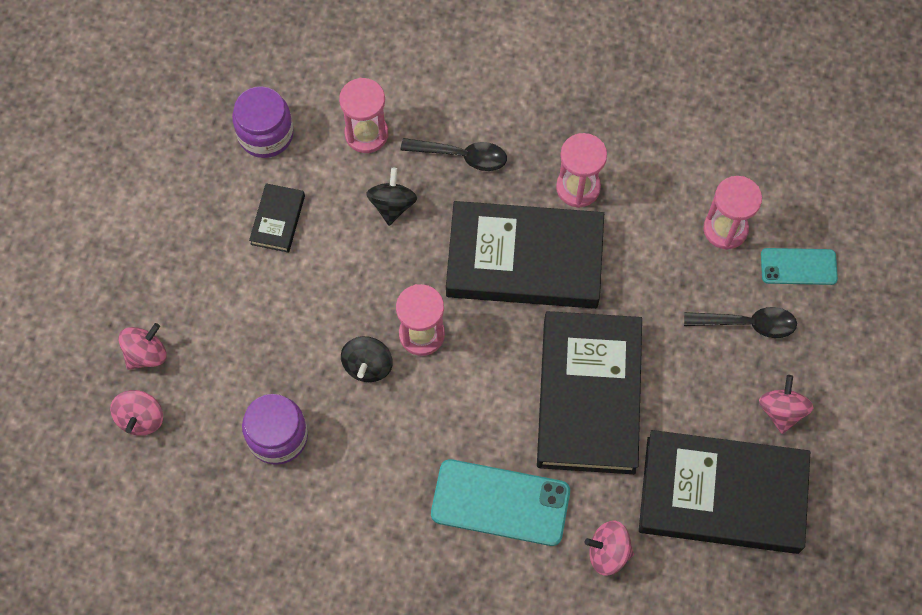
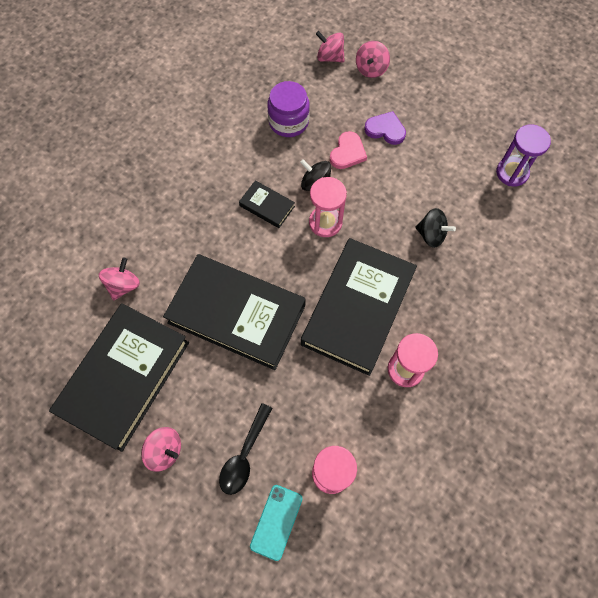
camera: 110 degrees right, 0 degrees up
(146, 354) = (371, 69): pink spinning top -> pink spinning top turned 45 degrees clockwise
(248, 303) = (385, 130): none -> purple heart
(265, 134) = (512, 173): purple jar -> purple hourglass
(278, 220) = (441, 162): black book -> black book (267, 206)
(303, 341) = (347, 152): none -> pink heart
(366, 134) = (495, 235): pink hourglass -> none
(461, 156) = (458, 294): black spoon -> none
(500, 502) = (188, 231): turquoise phone -> none

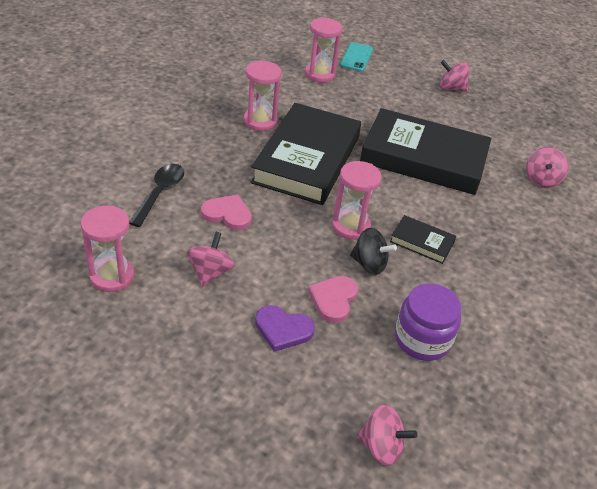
camera: 170 degrees right, 25 degrees down
(124, 377) = (504, 124): black book -> none
(244, 455) = (389, 84): black spoon -> black spoon (160, 193)
(371, 69) = (309, 426): pink spinning top -> pink spinning top (210, 272)
(431, 235) = (227, 214): black spinning top -> pink heart
(512, 173) = (112, 276): purple hourglass -> pink hourglass

